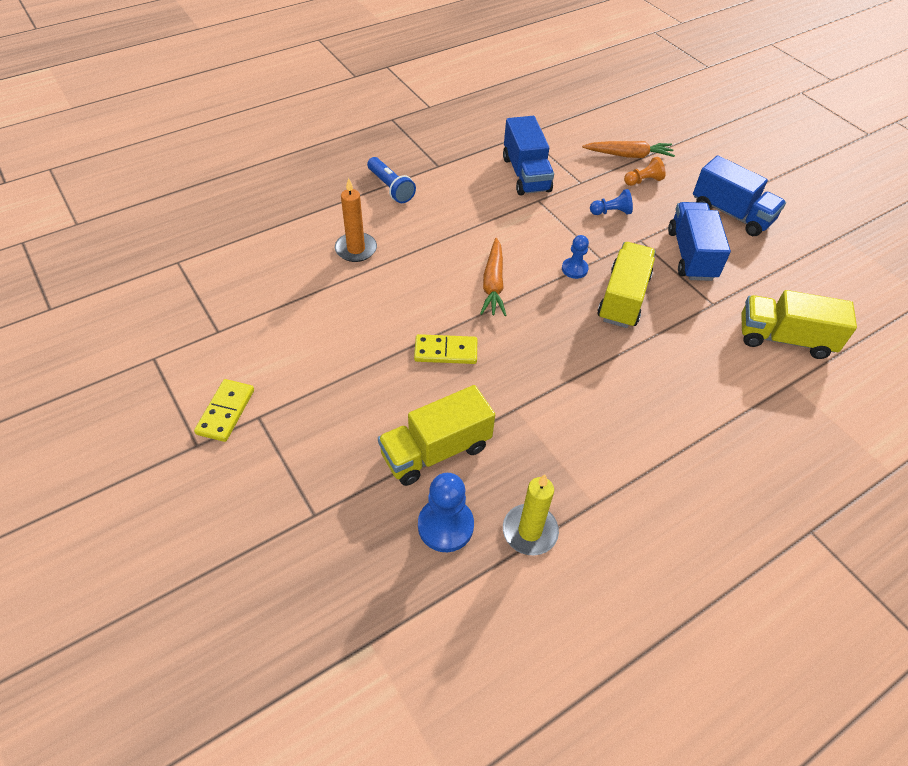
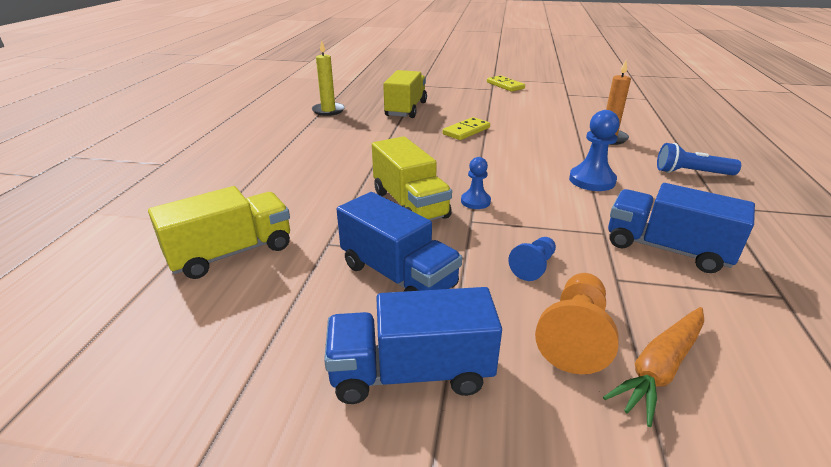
camera: 135 degrees right, 20 degrees down
(445, 526) = (367, 100): blue pawn -> blue pawn (592, 180)
(493, 284) = (506, 165): orange carrot -> none
(643, 181) = (575, 336): orange pawn -> orange pawn, size x1.62

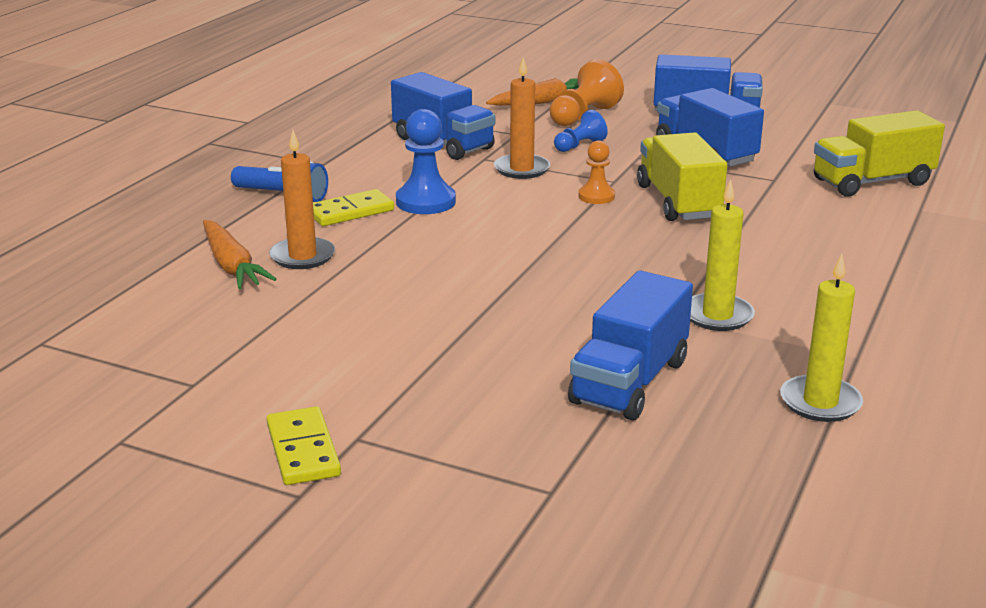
camera: 165 degrees left, 5 degrees down
(372, 134) = (717, 316): none -> yellow candle
(406, 109) = (630, 382): yellow truck -> blue truck
(466, 131) = (533, 301): yellow domino -> yellow domino (350, 212)
(475, 201) = (596, 196): blue pawn -> orange pawn
(558, 223) = (521, 169): none -> orange candle
(633, 130) = (232, 266): none -> orange carrot

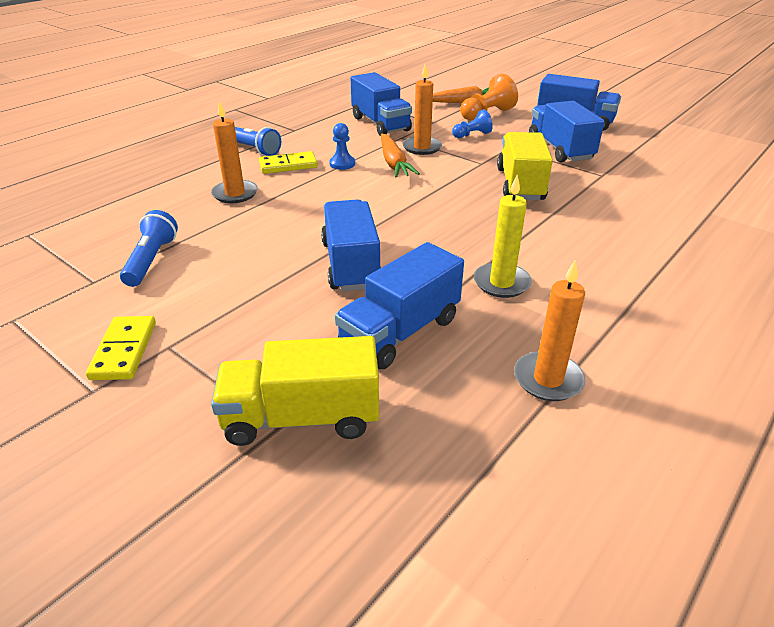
camera: 15 degrees right, 10 degrees up
(232, 266) = (185, 195): orange carrot -> orange carrot (394, 163)
(252, 350) = (151, 260): none -> blue flashlight
(425, 202) = (342, 164): blue pawn -> blue pawn, size x0.62
(521, 320) = (350, 264): none -> blue truck
(596, 196) = (462, 173): orange pawn -> none
(820, 402) = (548, 379): yellow candle -> orange candle
(872, 182) = (680, 186): yellow truck -> yellow truck (302, 418)

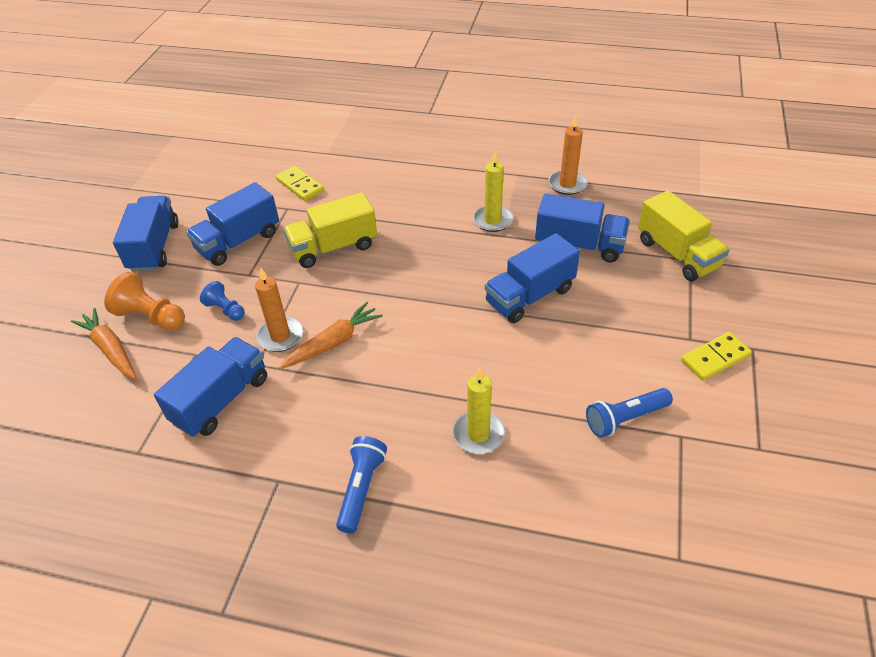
camera: 115 degrees left, 10 degrees up
(235, 194) = (478, 434): orange candle -> yellow candle
(288, 165) = (387, 427): yellow domino -> yellow domino (300, 185)
(342, 164) = (357, 382): blue pawn -> none

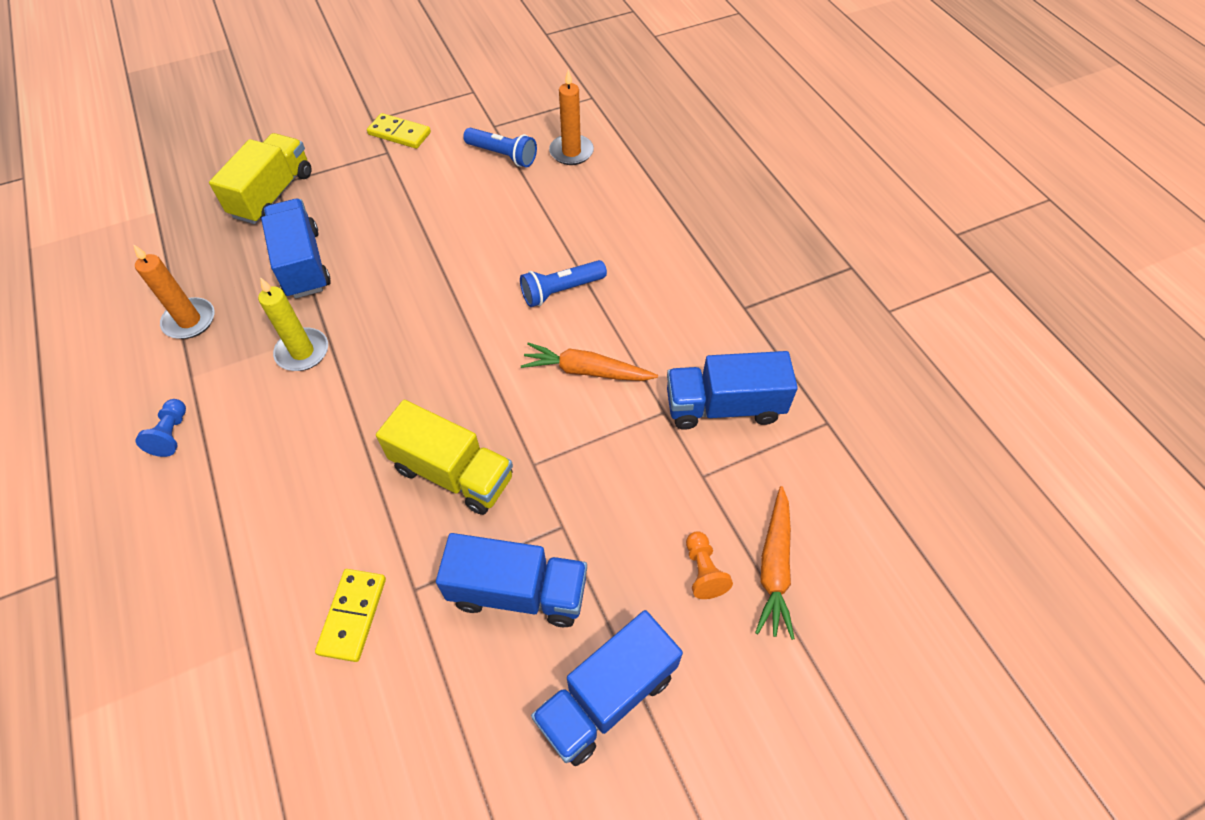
camera: 130 degrees left, 10 degrees up
(151, 317) = (703, 571): orange pawn -> orange pawn, size x0.62
(225, 310) = (629, 501): blue pawn -> blue pawn (172, 434)
(280, 336) = (617, 420): orange candle -> orange candle (571, 152)
(361, 488) = (698, 256): blue flashlight -> blue flashlight (561, 291)
(478, 434) = (590, 221): yellow candle -> none
(530, 296) = (407, 264): blue truck -> none

